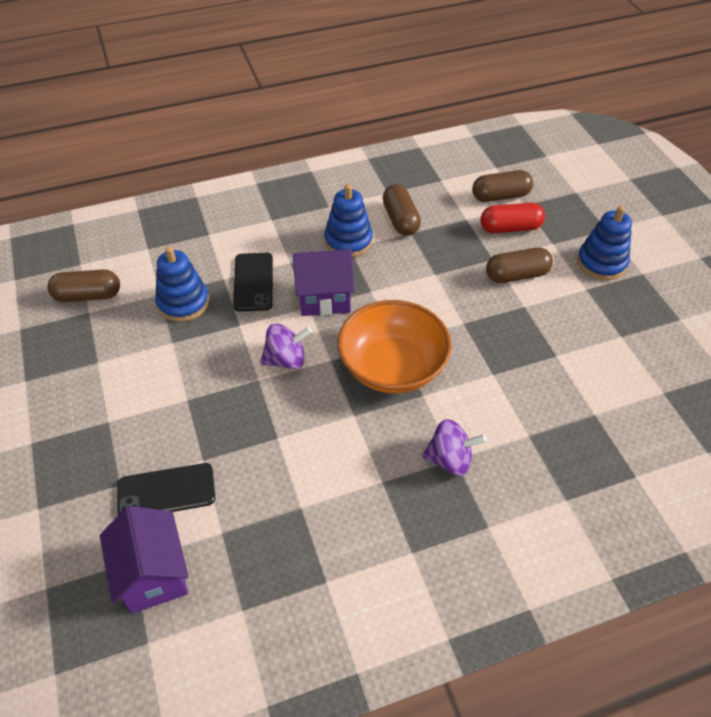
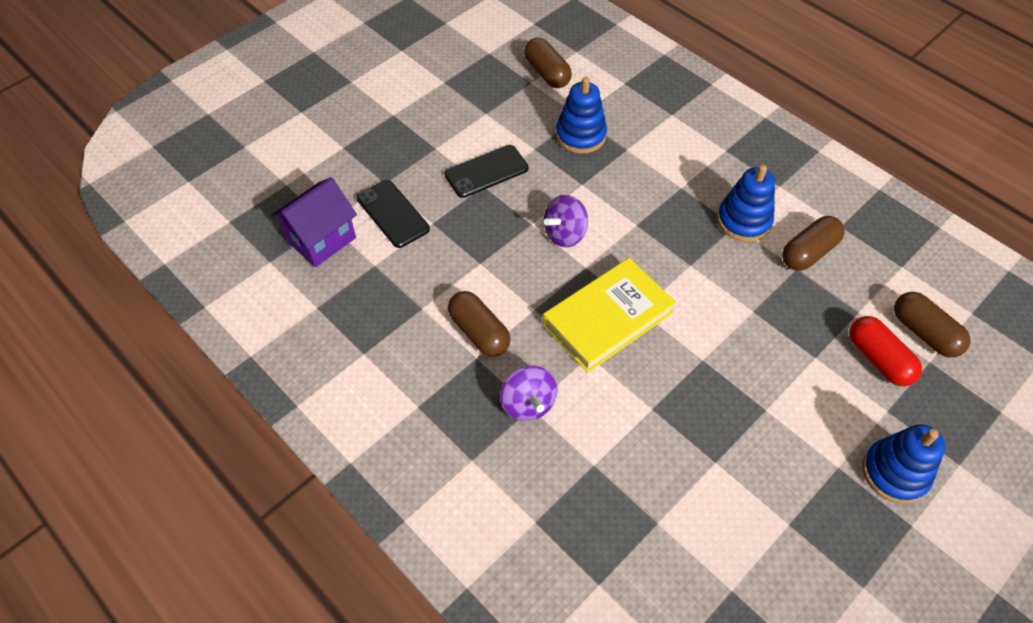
camera: 65 degrees right, 5 degrees up
(253, 282) = (638, 171): black phone -> black phone (486, 171)
(286, 360) = (565, 234): purple spinning top -> purple spinning top turned 90 degrees clockwise
(324, 298) = (655, 232): purple house -> none
(392, 367) = (607, 318): orange bowl -> yellow book
(517, 275) = (808, 388): brown capsule -> brown capsule (479, 332)

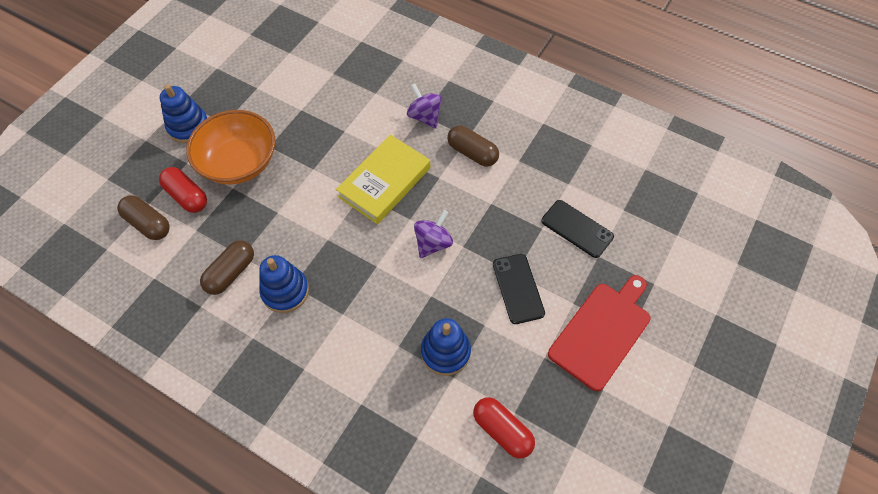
camera: 165 degrees right, 5 degrees up
(321, 240) = (618, 194): purple house -> none
(420, 120) = (602, 332): none -> red cutting board
(486, 171) = (518, 288): black phone -> black phone turned 60 degrees counterclockwise
(547, 73) = (502, 430): brown capsule -> red capsule
(809, 393) = (239, 162): none -> orange bowl

